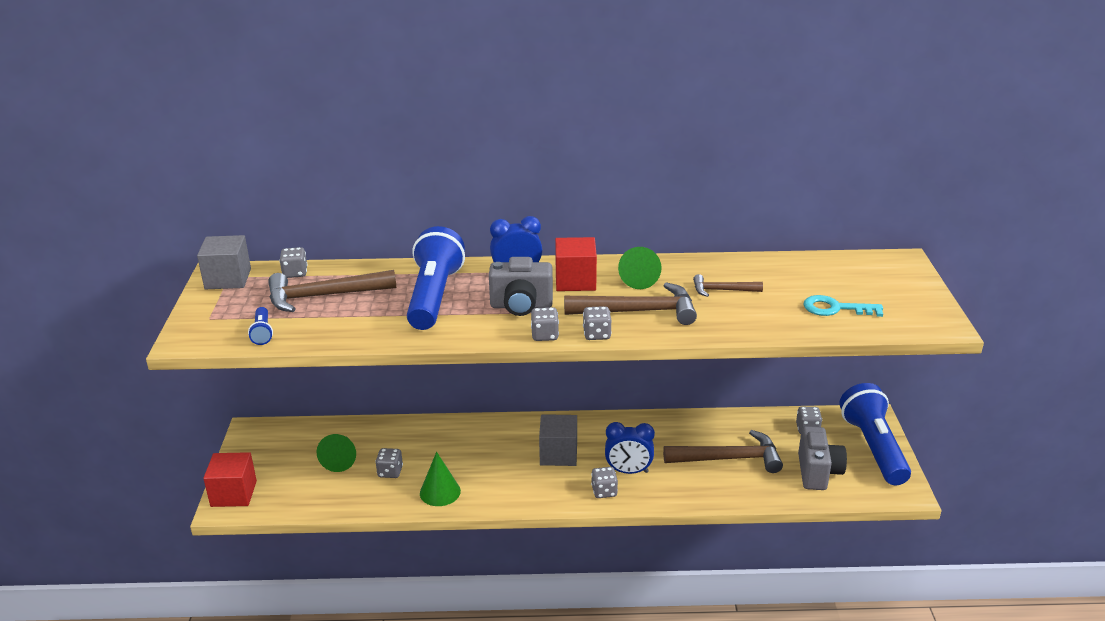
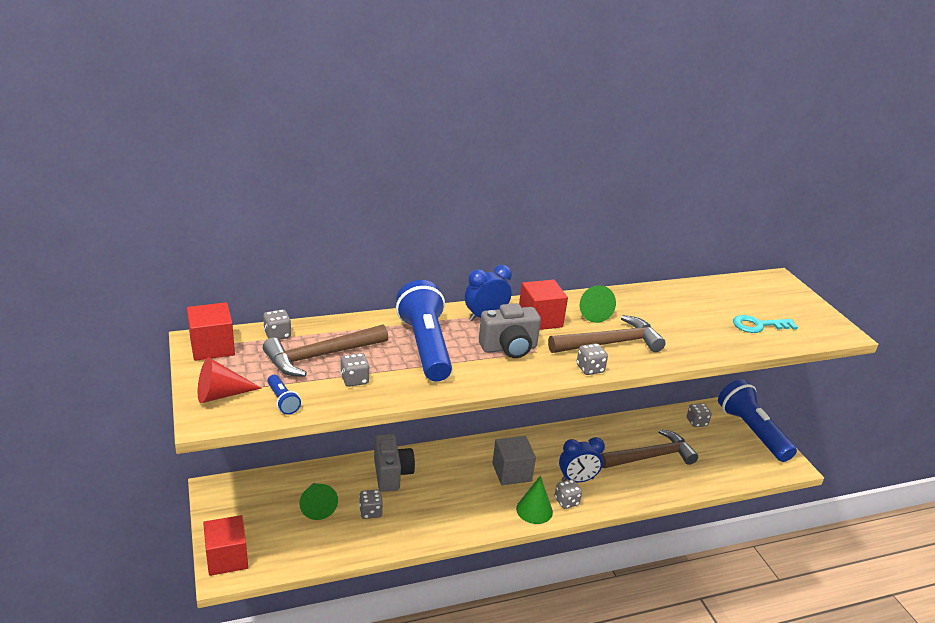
camera: 20 degrees left, 0 degrees up
(210, 321) = (221, 394): none -> red cone
(228, 279) = (212, 347): grey cube -> red cube
(440, 492) = (425, 524): green cone -> green cone (534, 510)
(545, 335) = (547, 374): grey dice -> grey dice (354, 380)
(722, 290) = (663, 317): brown hammer -> none
(818, 472) = (722, 459): grey camera -> grey camera (391, 474)

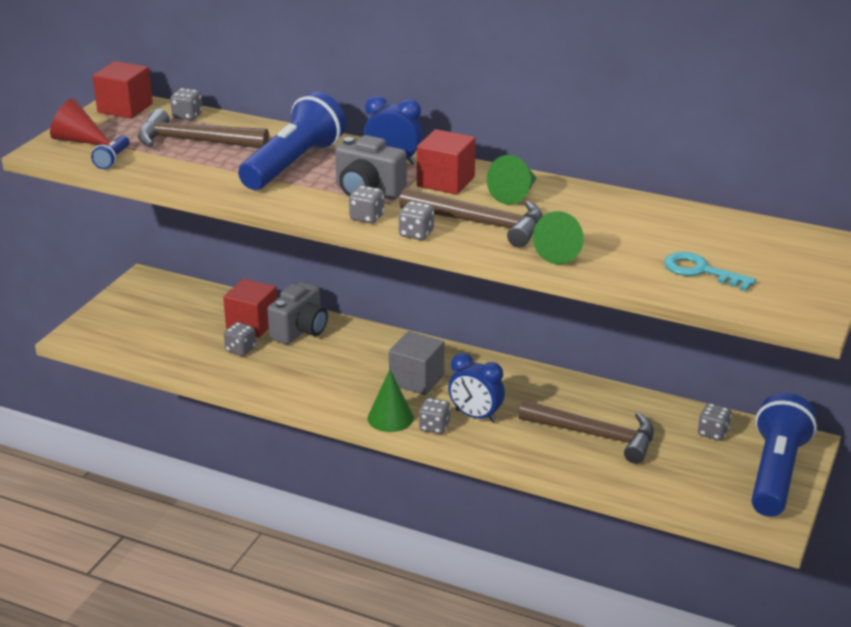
camera: 45 degrees right, 0 degrees up
(227, 558) = (89, 328): red cube -> red cube (252, 324)
(317, 506) = (204, 325): green cone -> green cone (562, 252)
(354, 380) = (190, 166): grey dice -> grey dice (366, 217)

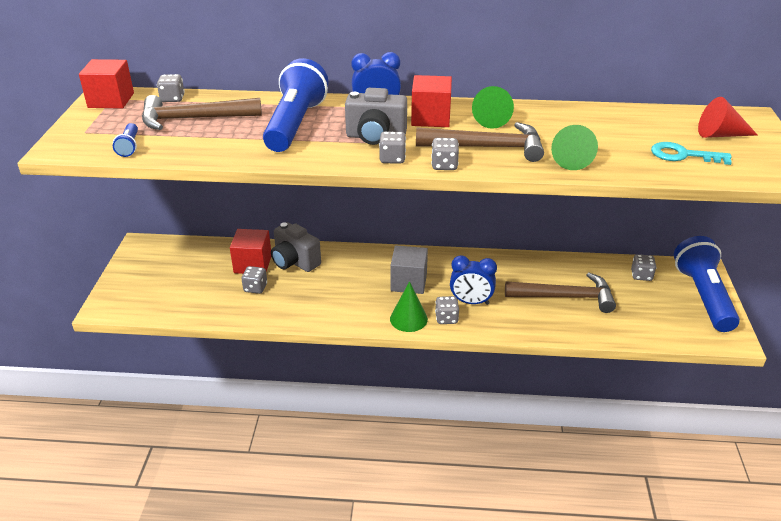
camera: 20 degrees left, 5 degrees up
(78, 140) = (84, 134): red cone -> red cone (720, 135)
(300, 331) = (295, 262): grey camera -> grey camera turned 120 degrees clockwise

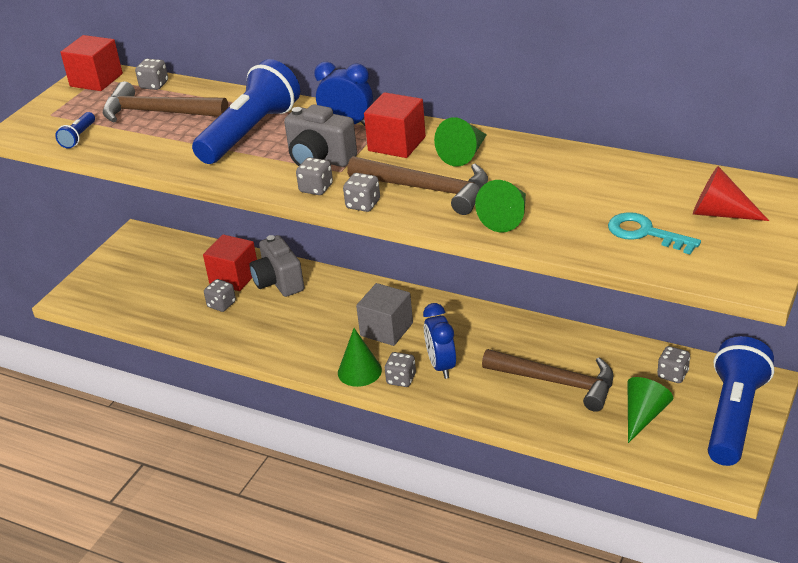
camera: 25 degrees right, 0 degrees up
(471, 302) = (441, 366): blue clock -> blue clock turned 45 degrees clockwise
(643, 308) = (644, 415): none -> green cone

